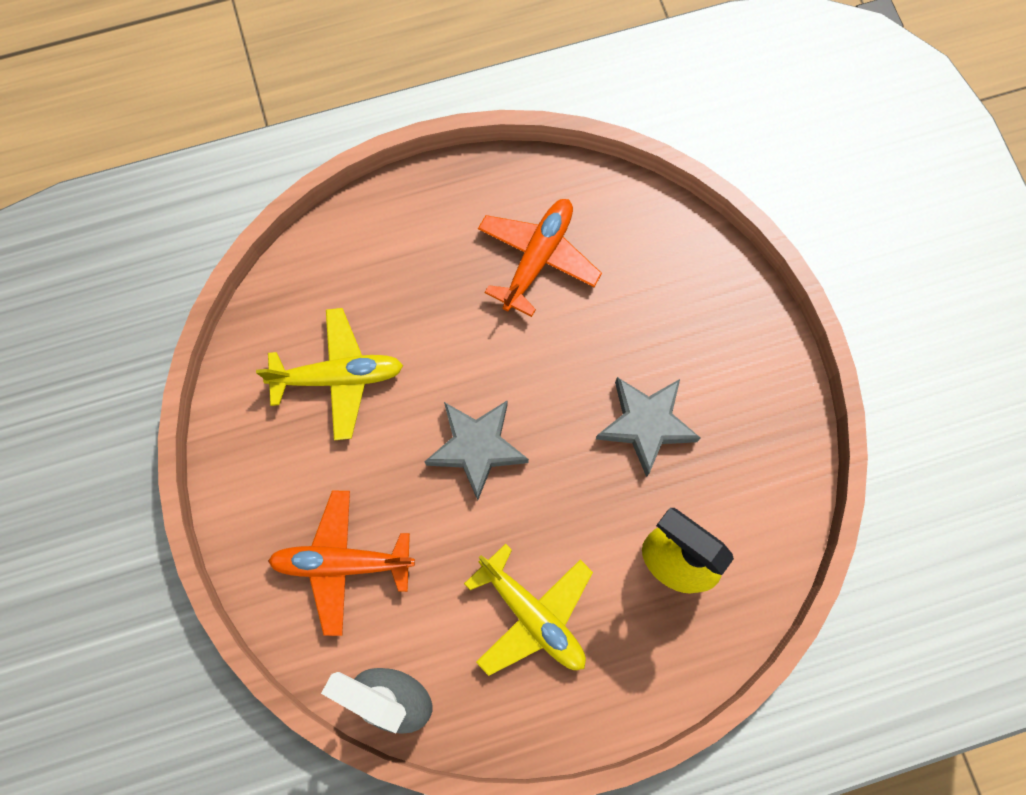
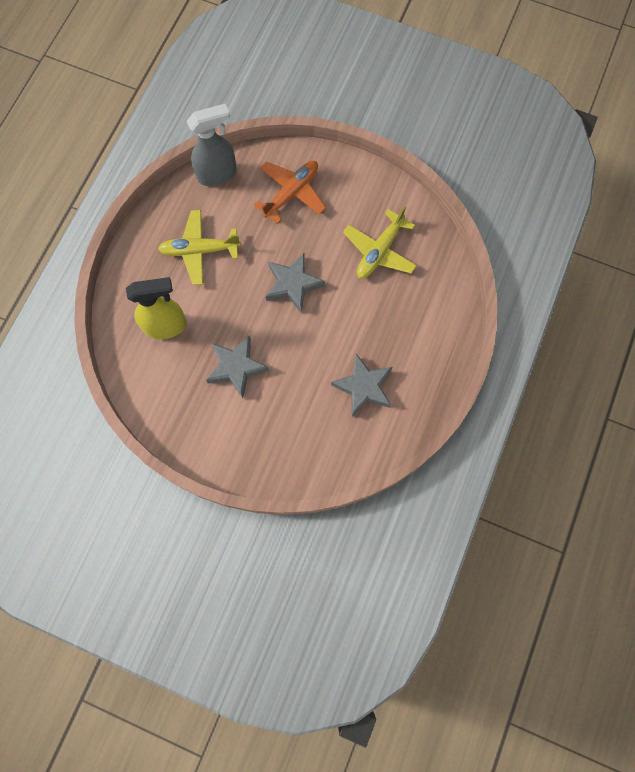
camera: 130 degrees right, 0 degrees up
(538, 258) = (363, 387): orange plane -> grey star

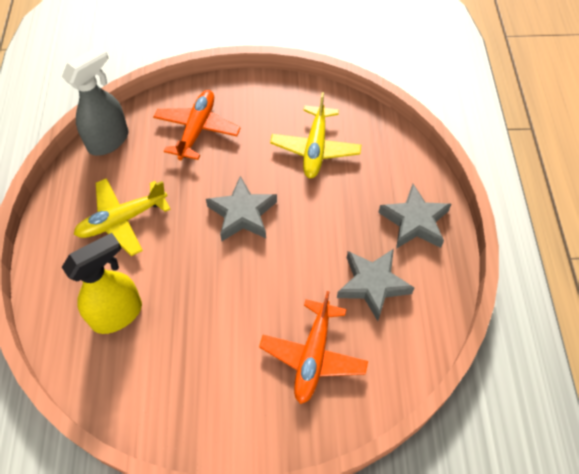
camera: 25 degrees left, 15 degrees down
(236, 367) = (222, 324): grey star -> grey star (414, 221)
(291, 421) = (313, 356): none -> orange plane

